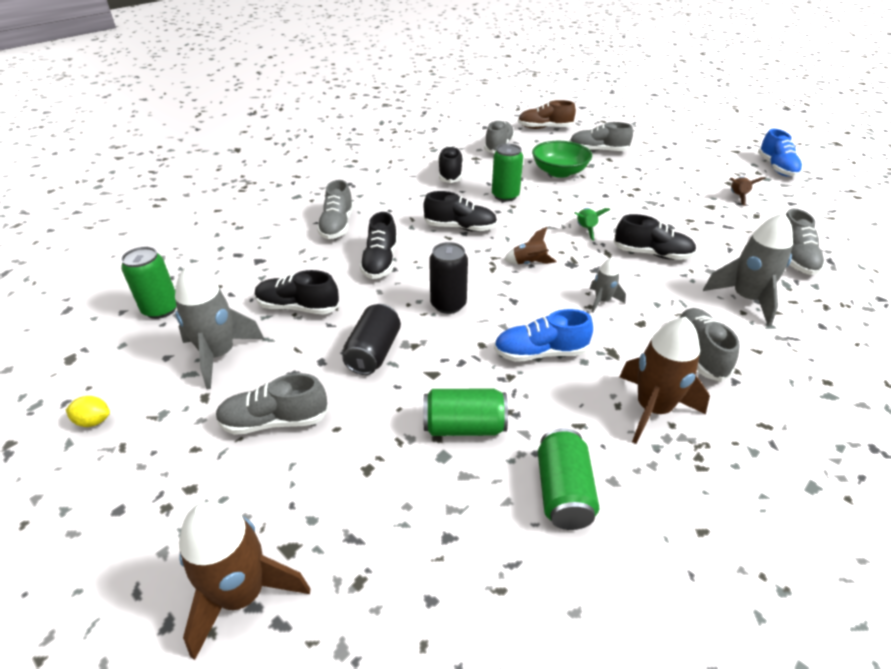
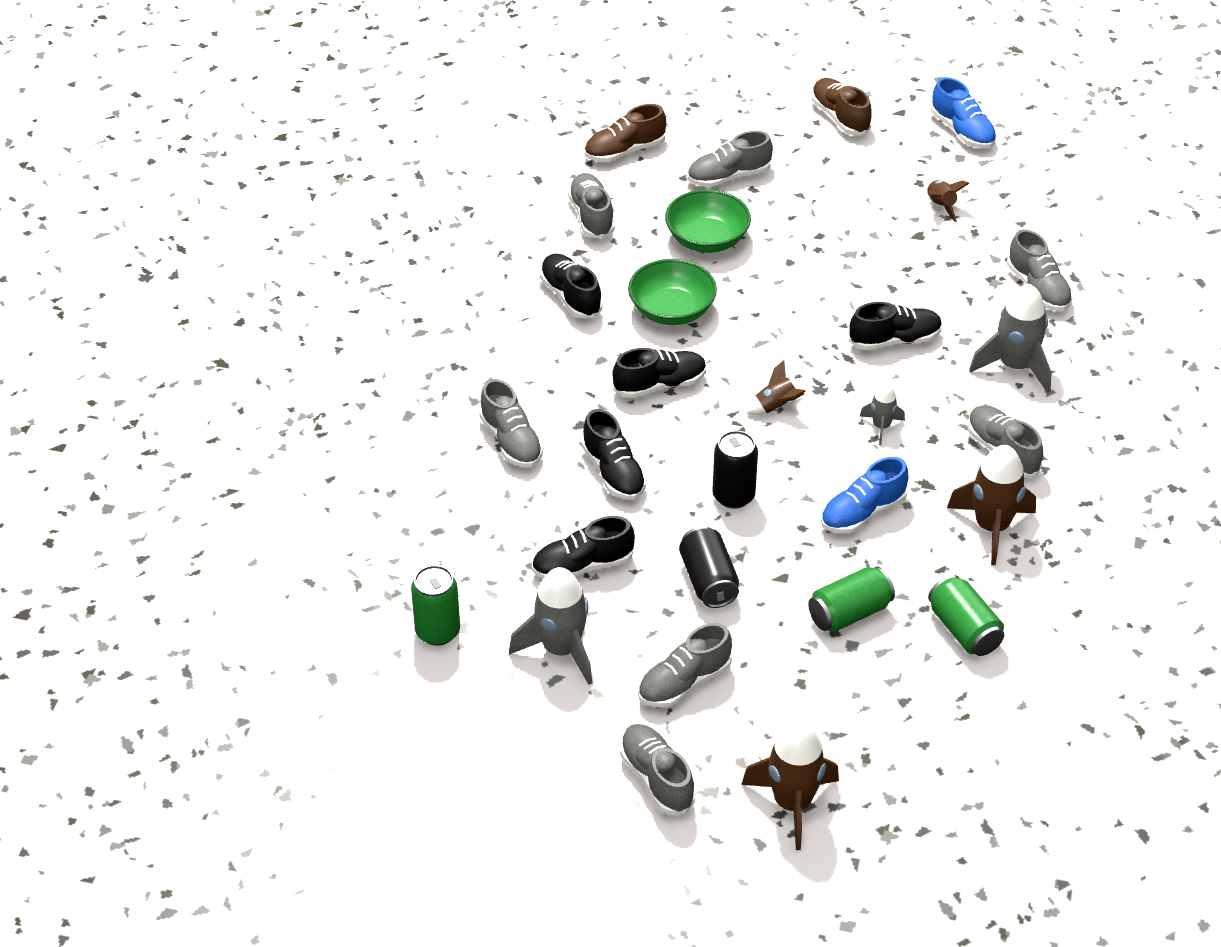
camera: 30 degrees left, 5 degrees up
(94, 421) = (521, 757): yellow lemon -> none
(161, 495) = (656, 778): none -> grey shoe
(505, 196) = (671, 310): green can -> green bowl
(585, 229) = (802, 330): green rocket -> none
(692, 144) = (840, 117): none -> brown shoe

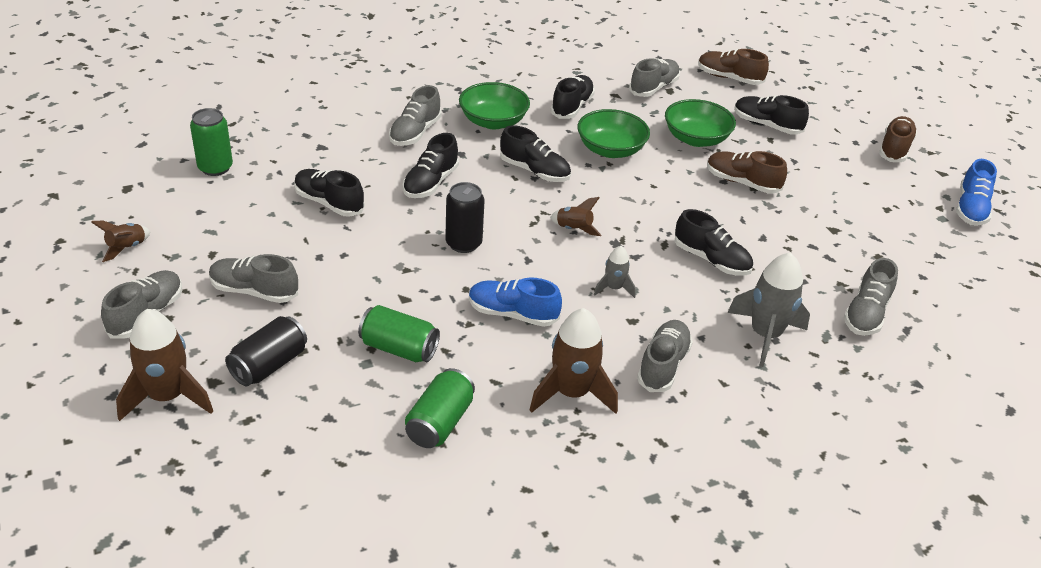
camera: 50 degrees right, 5 degrees down
(544, 370) = (493, 121): none -> green bowl
(561, 650) = (241, 223): grey rocket -> none
(708, 581) = (367, 264): black can -> black can (269, 365)
(728, 177) = (766, 125): grey shoe -> black shoe
(803, 251) = (742, 182): none -> brown shoe
(941, 206) = (879, 228): brown rocket -> brown rocket (126, 248)

